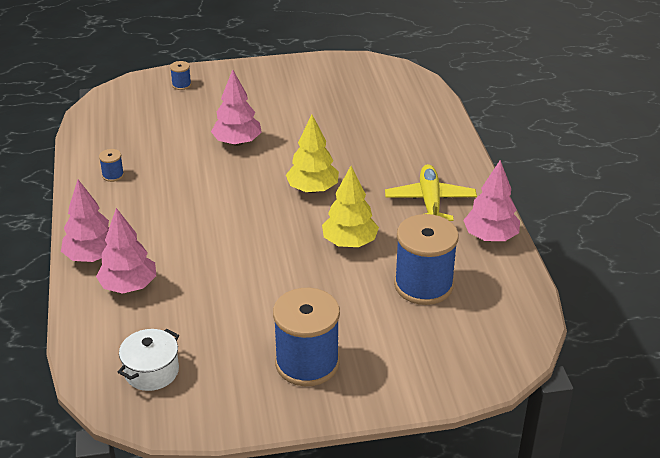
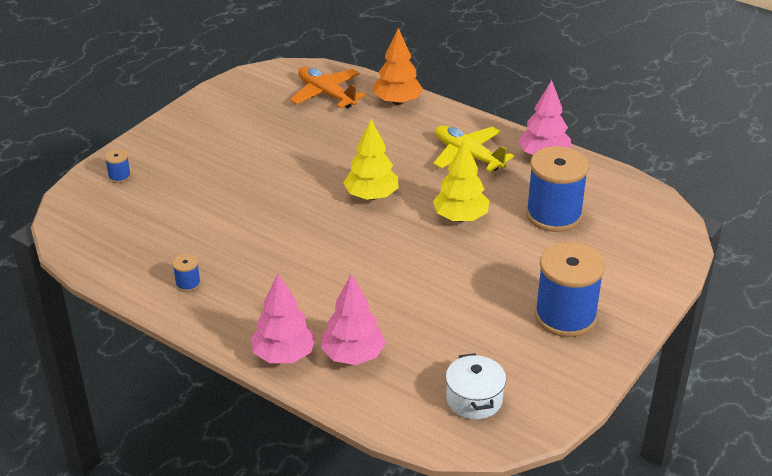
camera: 45 degrees left, 0 degrees up
(237, 142) = (251, 195): pink tree -> none
(397, 101) = (326, 94): none -> orange plane
(441, 133) = (397, 101): none -> orange tree

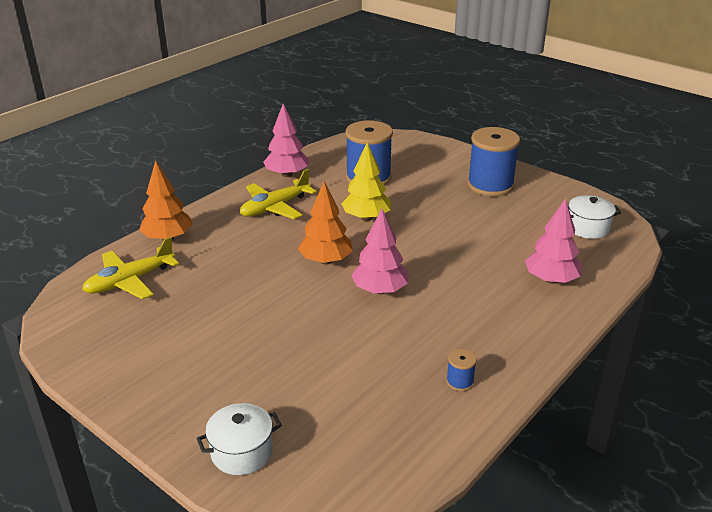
camera: 85 degrees left, 5 degrees down
(119, 176) = (242, 452): blue spool -> white pot
(283, 355) = (558, 317): pink tree -> pink tree (380, 290)
(326, 94) = (130, 281): orange plane -> yellow plane
(371, 196) = (326, 261): yellow tree -> orange tree

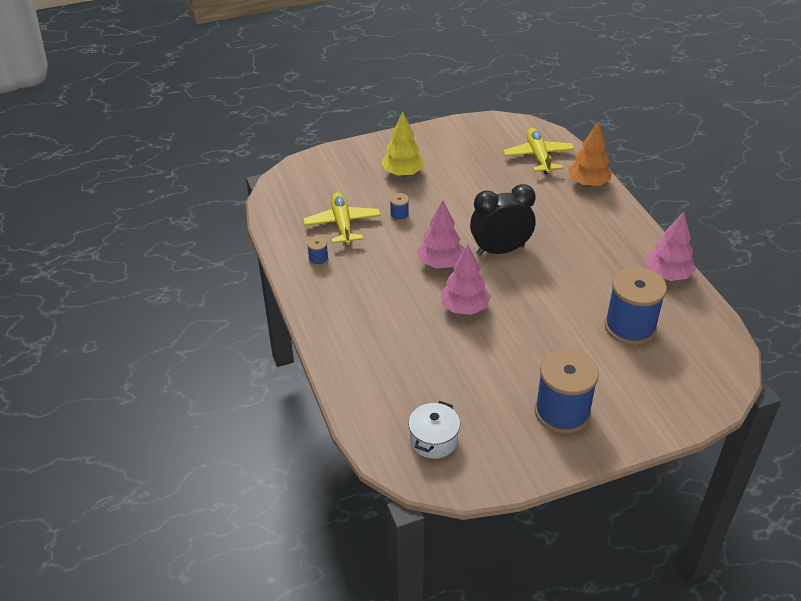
camera: 120 degrees right, 10 degrees up
(242, 452) = (341, 163): white pot -> none
(275, 207) = (604, 249): yellow plane -> yellow plane (342, 224)
(323, 348) = (399, 215): none -> blue spool
(326, 261) = (500, 250): orange tree -> black clock
(366, 218) = (552, 296): yellow tree -> yellow tree (403, 173)
(551, 280) = (379, 364): pink tree -> pink tree (464, 308)

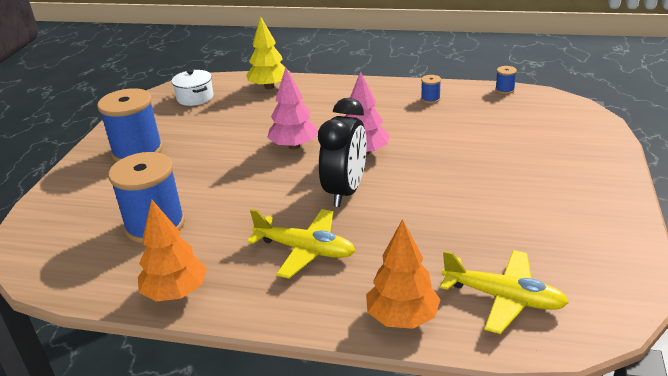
camera: 125 degrees right, 10 degrees down
(342, 224) = (472, 119): yellow plane -> yellow plane (305, 250)
(399, 215) = (459, 151): blue spool -> blue spool (504, 90)
(403, 173) = (538, 175): yellow tree -> yellow tree (269, 87)
(667, 275) = (176, 292): pink tree -> orange tree

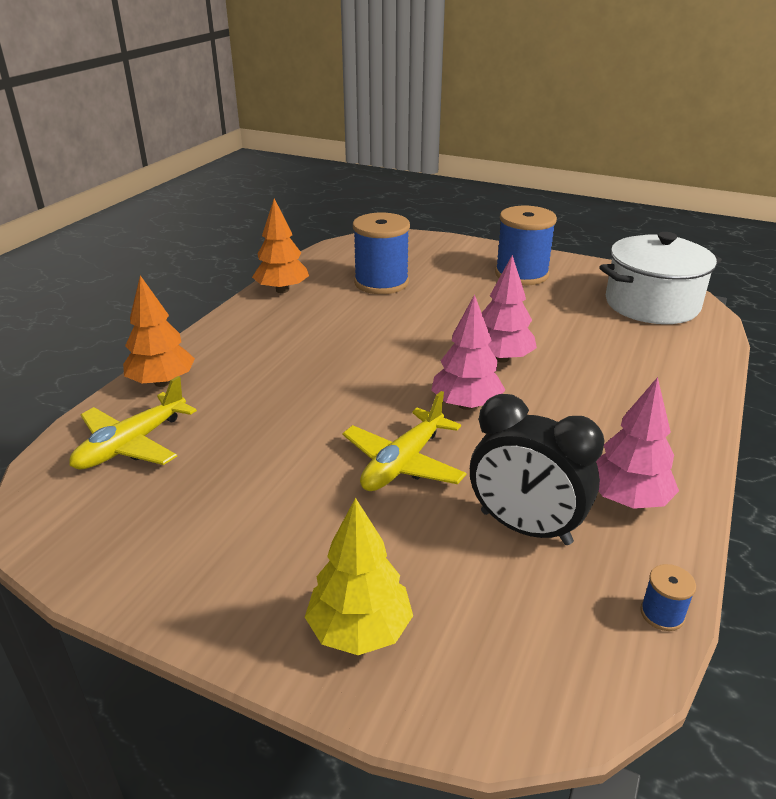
camera: 100 degrees right, 0 degrees up
(195, 97) = (651, 304): white pot -> white pot, size x1.89
(269, 87) = (684, 355): yellow tree -> yellow tree (360, 630)
(305, 250) = (293, 347): yellow plane -> yellow plane (403, 463)
(345, 191) = (381, 380): black clock -> black clock (525, 528)
(430, 99) = (627, 499): blue spool -> pink tree

